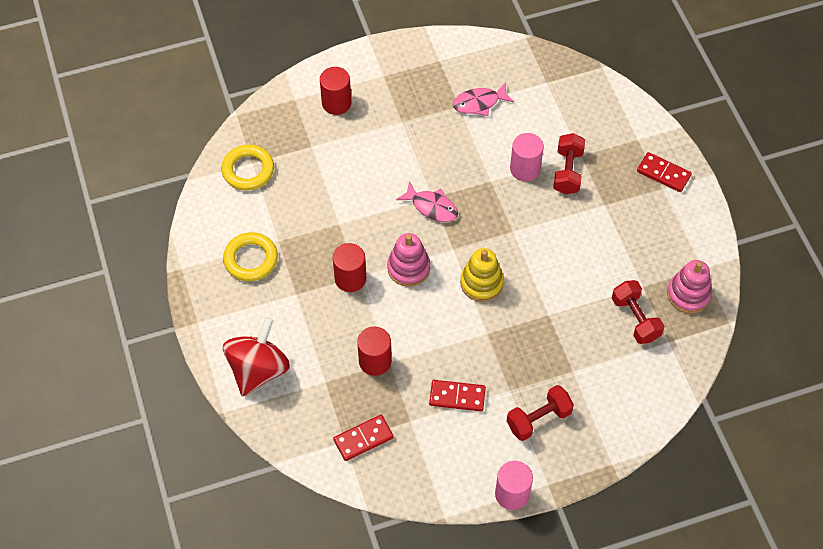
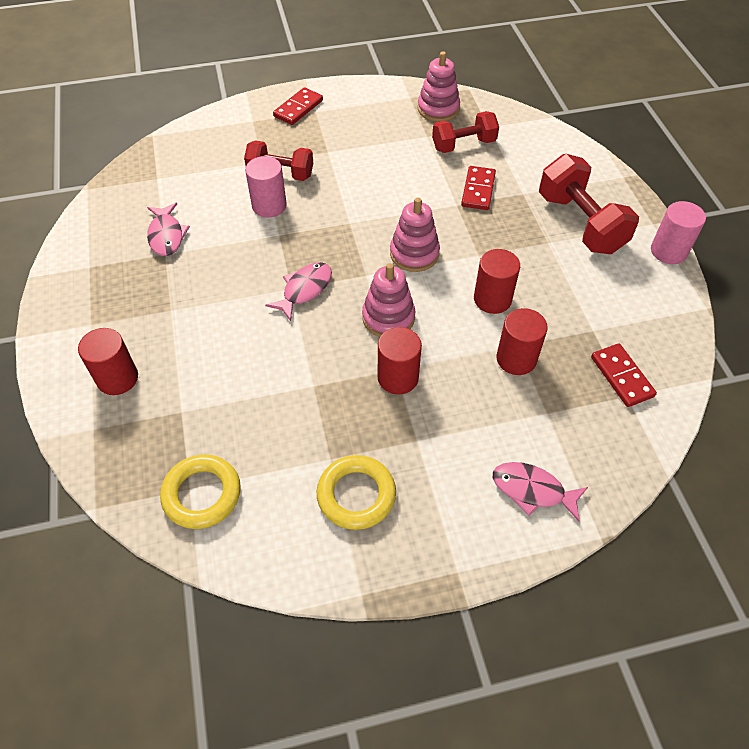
camera: 85 degrees left, 5 degrees down
(258, 369) = (532, 490): red spinning top -> pink fish
(436, 344) = (492, 299): none -> red cylinder
(457, 397) = (559, 286): red domino -> red domino (478, 190)
(481, 283) = (414, 254): yellow stacking toy -> pink stacking toy
(538, 419) = (580, 223): red dumbbell -> red dumbbell, size x1.54

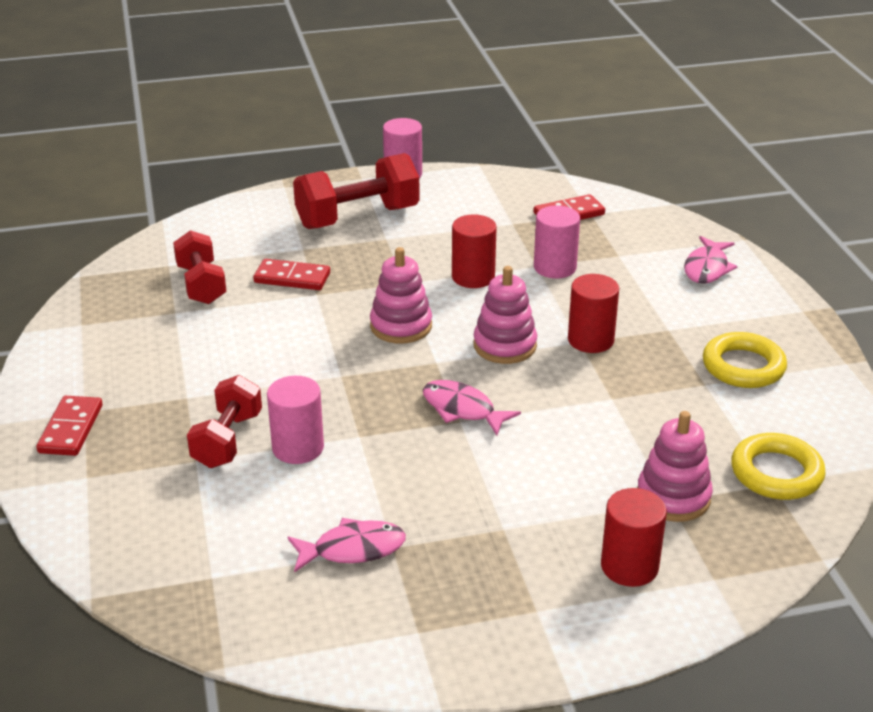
camera: 90 degrees left, 20 degrees down
(298, 108) = (70, 429): red domino -> red domino turned 60 degrees clockwise
(438, 109) = (117, 301): pink stacking toy -> pink stacking toy (673, 497)
(516, 359) = (555, 267): red cylinder -> pink cylinder

